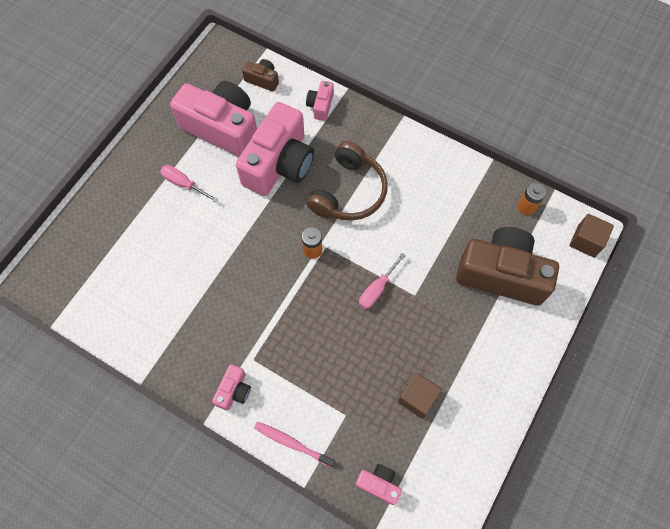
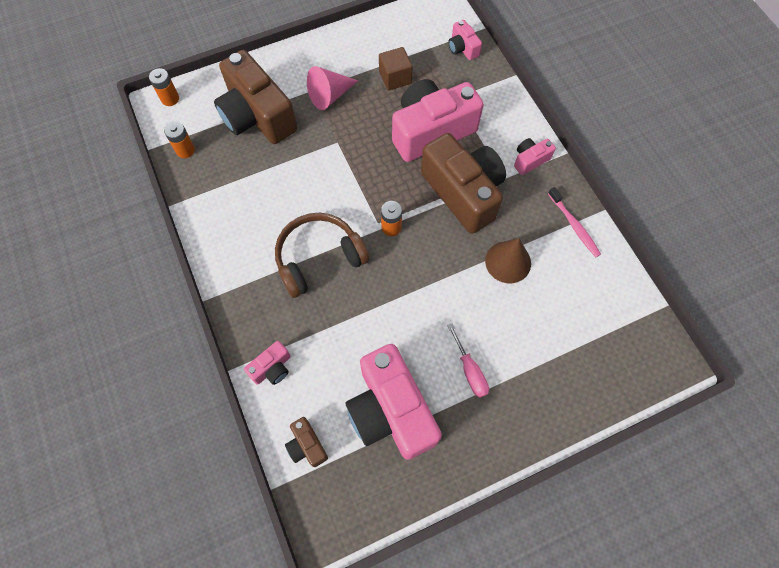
camera: 145 degrees left, 0 degrees up
(200, 281) = (508, 262): none -> brown cone
(274, 318) = (463, 192): none -> brown camera
(279, 164) = (361, 329): pink camera -> pink camera (431, 131)
(292, 443) = (507, 103): pink toothbrush -> pink toothbrush (574, 226)
(377, 289) = (362, 164): pink screwdriver -> none
(459, 336) = (330, 95): none -> pink cone
(586, 241) = (170, 99): brown cube -> orange battery

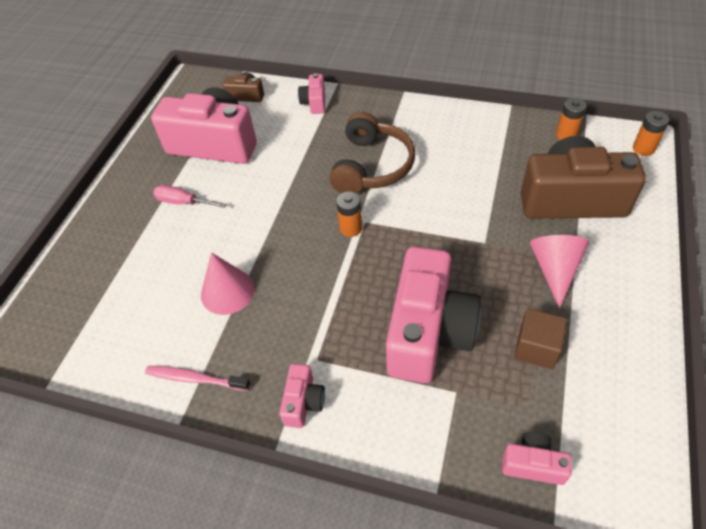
camera: 135 degrees right, 15 degrees down
(463, 192) = (329, 308): brown camera -> none
(508, 262) = (227, 291): brown cone -> pink cone

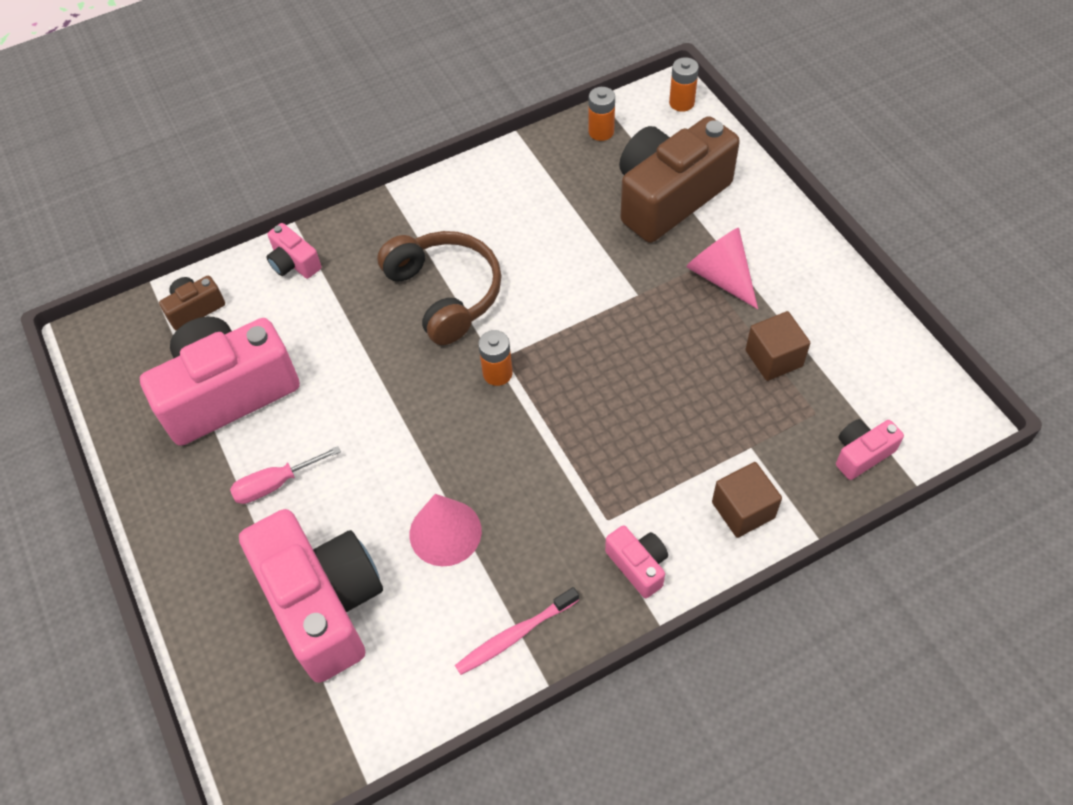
camera: 45 degrees left, 5 degrees up
(405, 427) = (743, 510): none -> brown cube
(428, 332) = (676, 415): pink camera -> pink camera (323, 603)

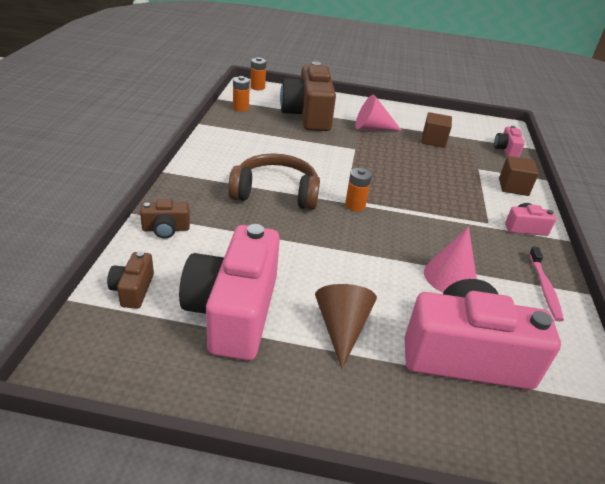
camera: 60 degrees left, 20 degrees down
(275, 484) = (341, 328): pink screwdriver -> brown cone
(294, 263) = (166, 229): pink camera -> brown camera

